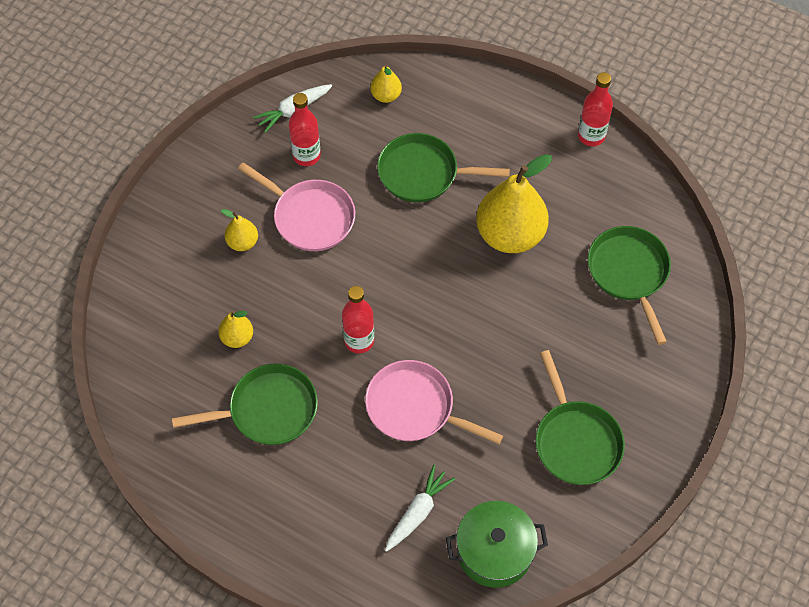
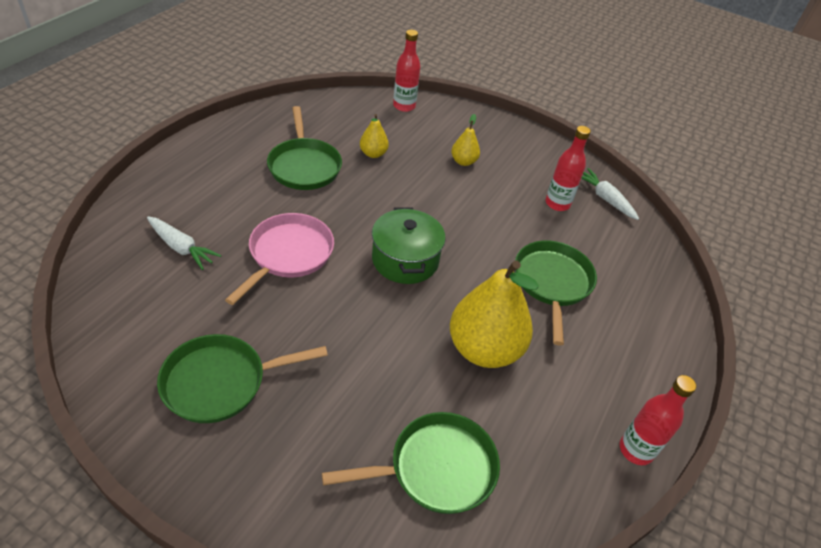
camera: 85 degrees right, 15 degrees down
(310, 217) = (492, 201): pink pan -> none
(359, 341) = (363, 223): red bottle -> red bottle (404, 106)
(386, 95) = (640, 262): yellow pear -> none
(494, 551) = (120, 298): green pot -> green pot (405, 260)

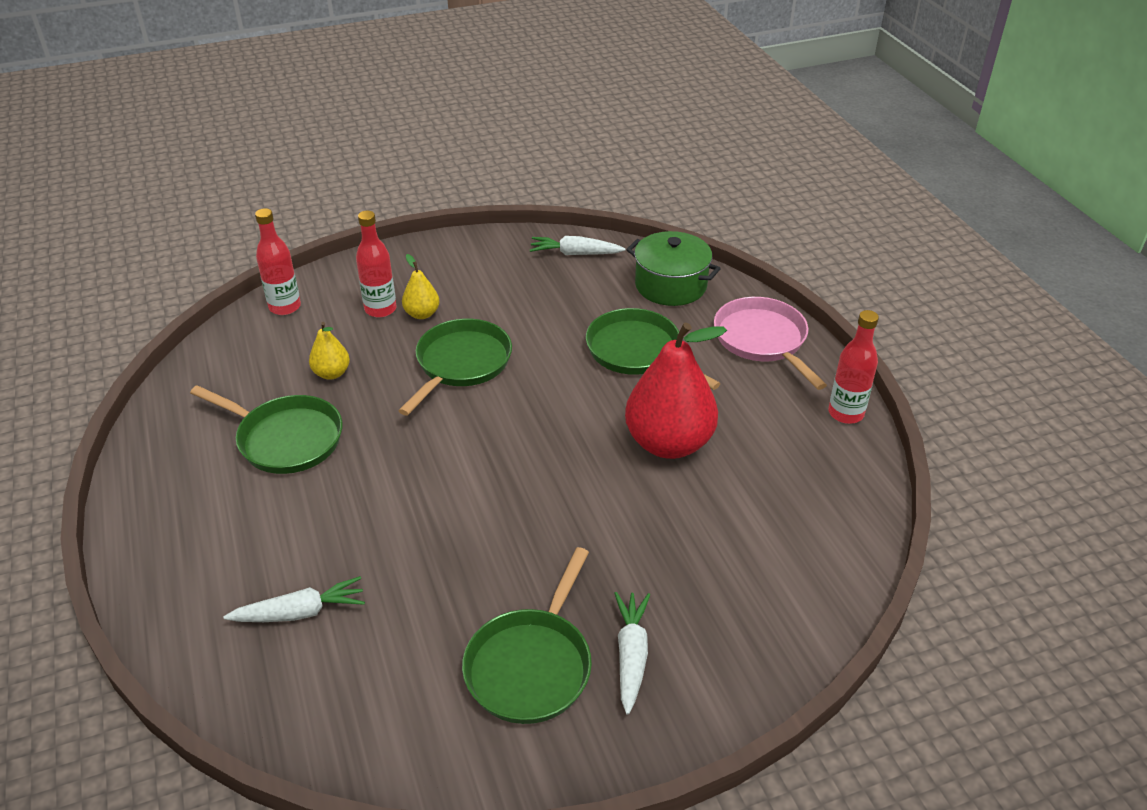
camera: 45 degrees left, 5 degrees down
(269, 435) = (631, 655): none -> white carrot
(288, 254) = (409, 522): pink pan -> pink pan (763, 340)
(405, 260) = (509, 435): green pot -> green pot (670, 285)
(436, 468) = (764, 550): green pan -> green pan (461, 364)
(484, 349) = (669, 443): yellow pear -> red pear
(557, 204) = (548, 287): red bottle -> red bottle (380, 309)

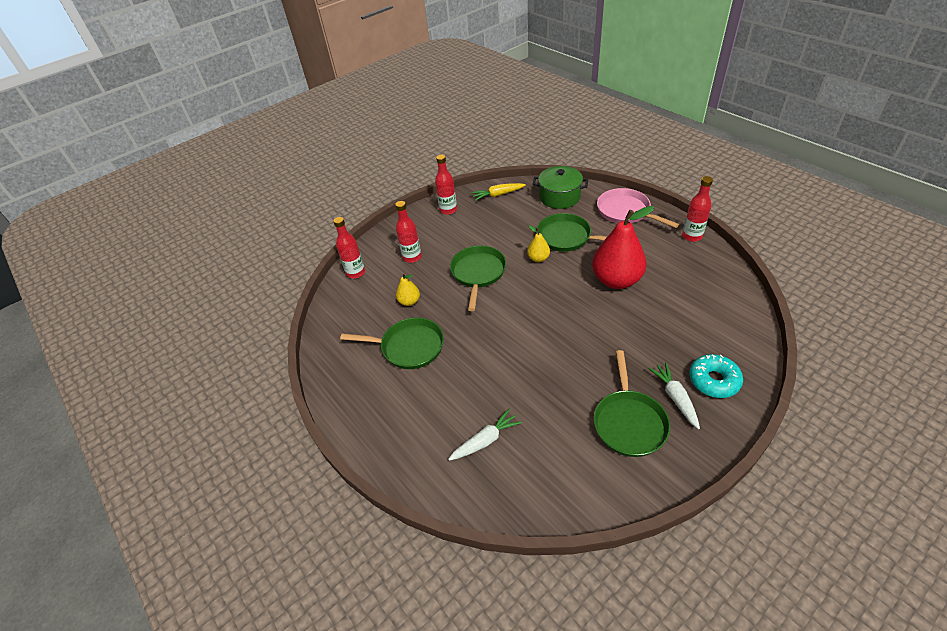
camera: 15 degrees left, 5 degrees up
(422, 314) = (437, 253): yellow pear -> yellow pear (538, 258)
(483, 254) = (448, 210): none -> red bottle
(575, 254) = (498, 195): white carrot -> yellow carrot
(713, 652) = (713, 380): none -> turquoise donut

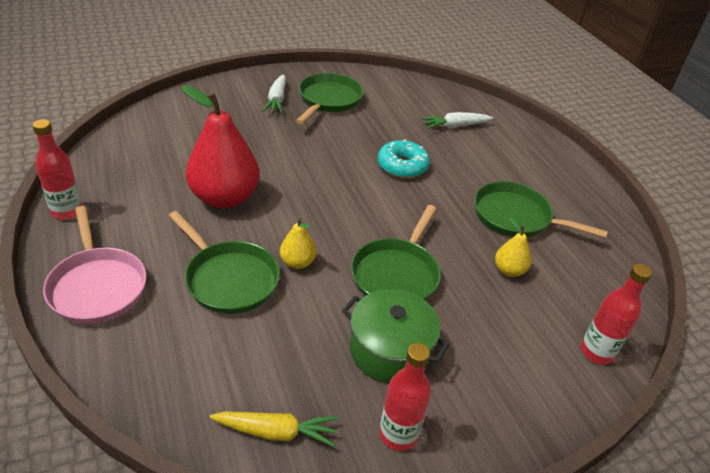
camera: 170 degrees left, 5 degrees down
(412, 257) = (494, 344): red bottle -> none
(559, 197) = (166, 368): green pot -> green pot (390, 350)
(713, 380) = (233, 98): turquoise donut -> turquoise donut (402, 166)

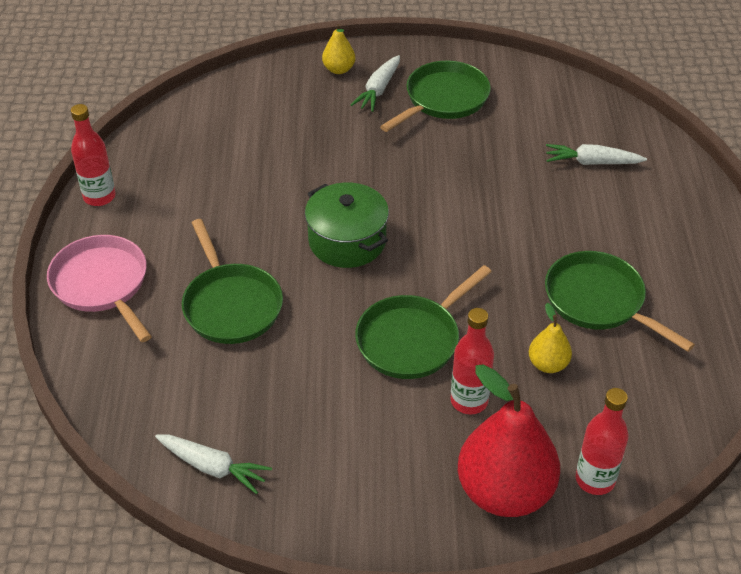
camera: 25 degrees right, 5 degrees up
(97, 286) = (102, 284): pink pan -> pink pan turned 150 degrees clockwise
(224, 198) = (264, 210): red pear -> red pear (505, 492)
(276, 432) = (212, 467): yellow carrot -> white carrot
(297, 262) = (309, 302): yellow pear -> yellow pear (339, 69)
(390, 350) = (361, 419): green pot -> green pot (347, 241)
(398, 434) = (327, 502): red bottle -> red bottle (469, 401)
(402, 166) = (490, 207): turquoise donut -> none

